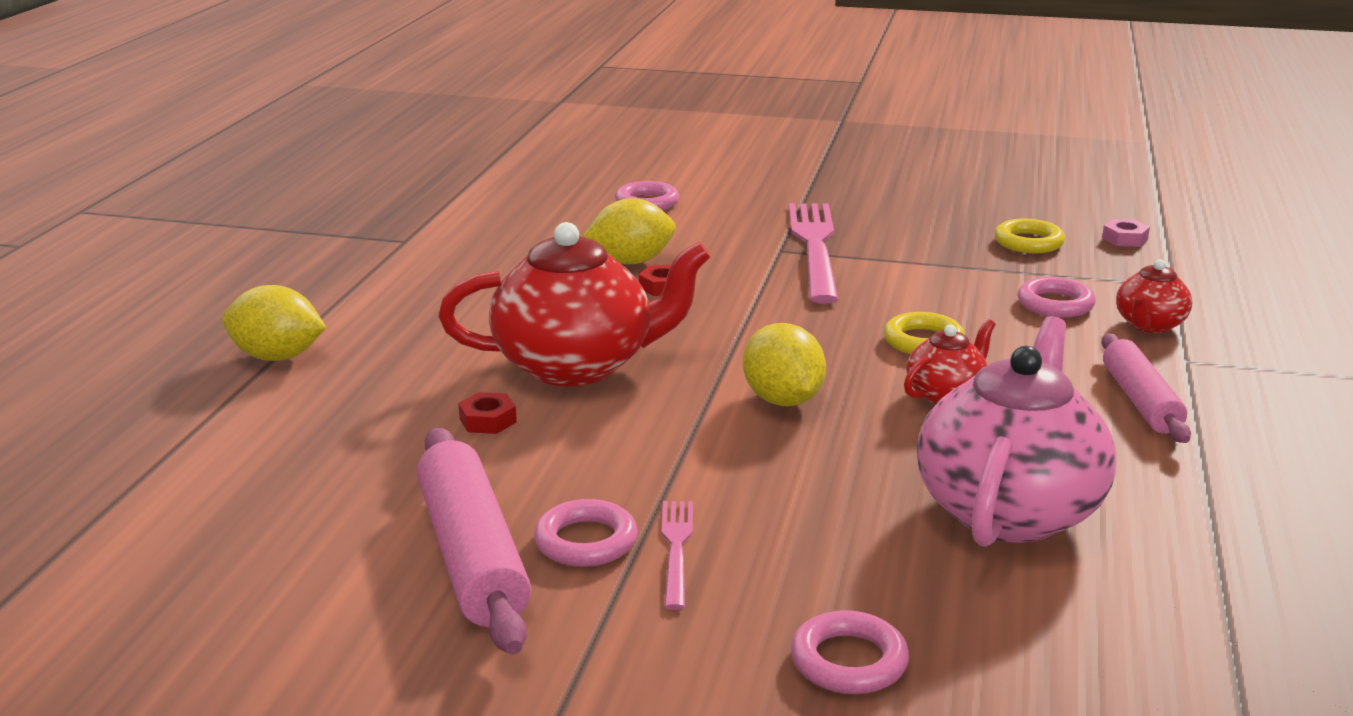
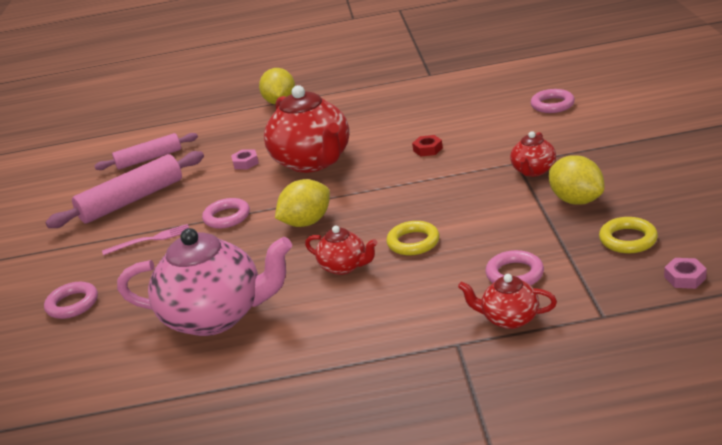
camera: 75 degrees right, 5 degrees up
(488, 420) = (245, 163): red nut -> pink nut
(586, 541) = (150, 219): pink ring -> pink ring (227, 217)
(631, 262) = (455, 131): yellow lemon -> yellow lemon (576, 200)
(815, 247) = (533, 171): pink fork -> red teapot
(1140, 401) = (377, 336): pink rolling pin -> pink rolling pin (149, 159)

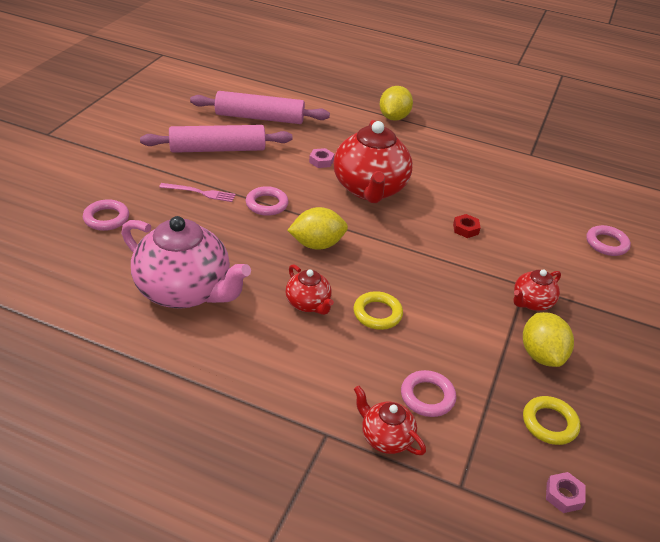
camera: 20 degrees right, 10 degrees up
(149, 159) = (259, 118): pink rolling pin -> pink rolling pin, size x1.51

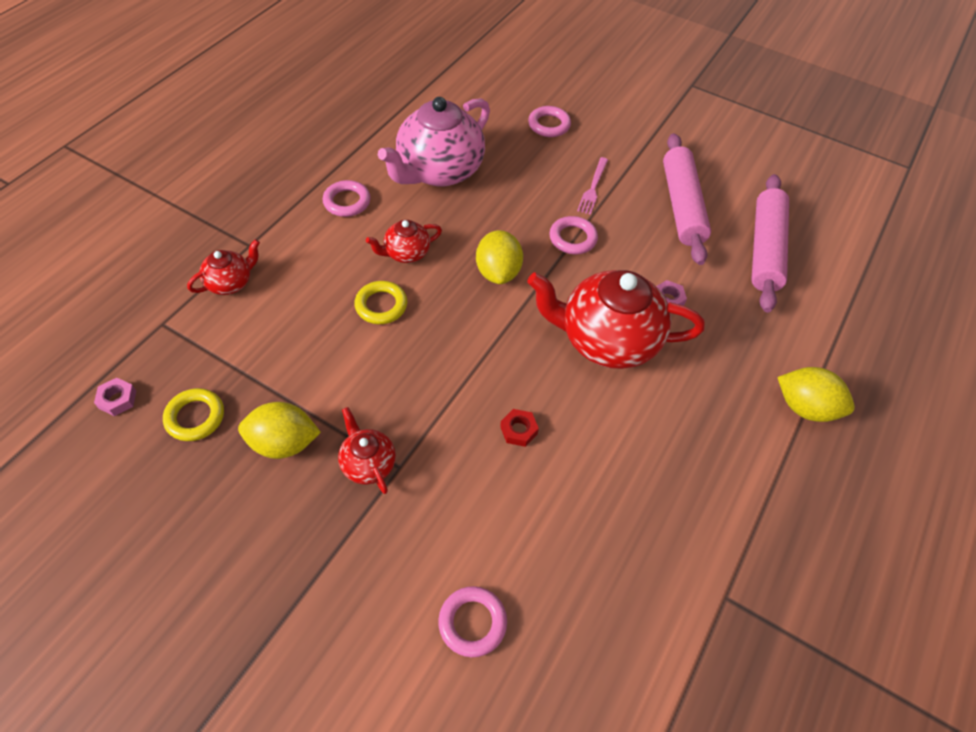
camera: 100 degrees right, 15 degrees up
(427, 396) = (263, 323): pink ring -> pink ring (347, 202)

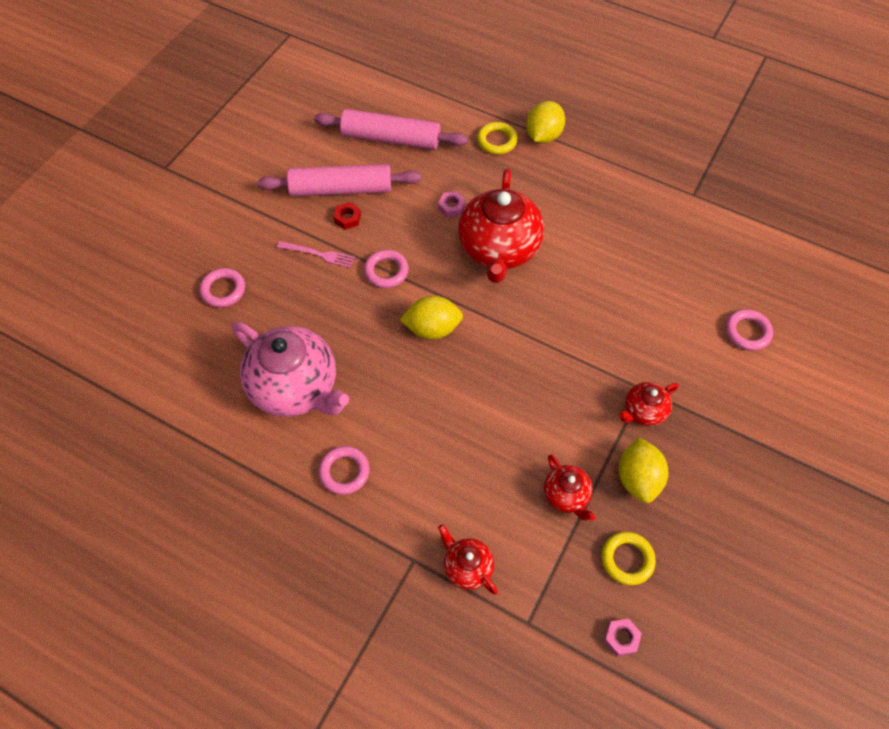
camera: 90 degrees left, 5 degrees up
(381, 305) = (481, 421): yellow ring -> yellow ring (497, 141)
(406, 253) = (414, 407): red teapot -> red teapot (566, 495)
(518, 430) = (594, 309): red nut -> red nut (347, 218)

